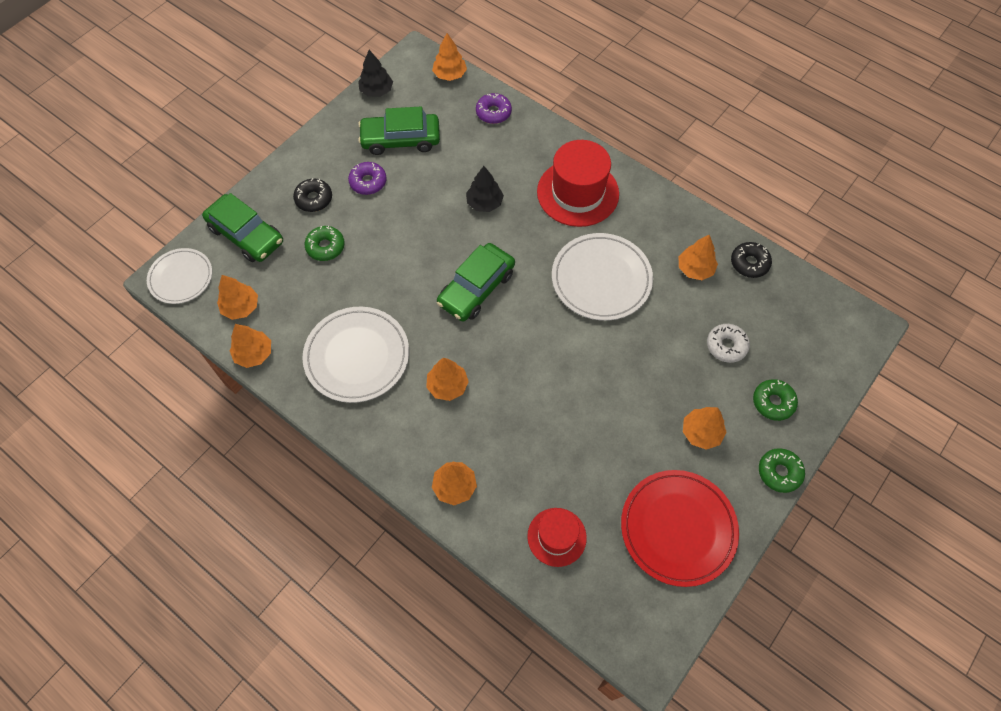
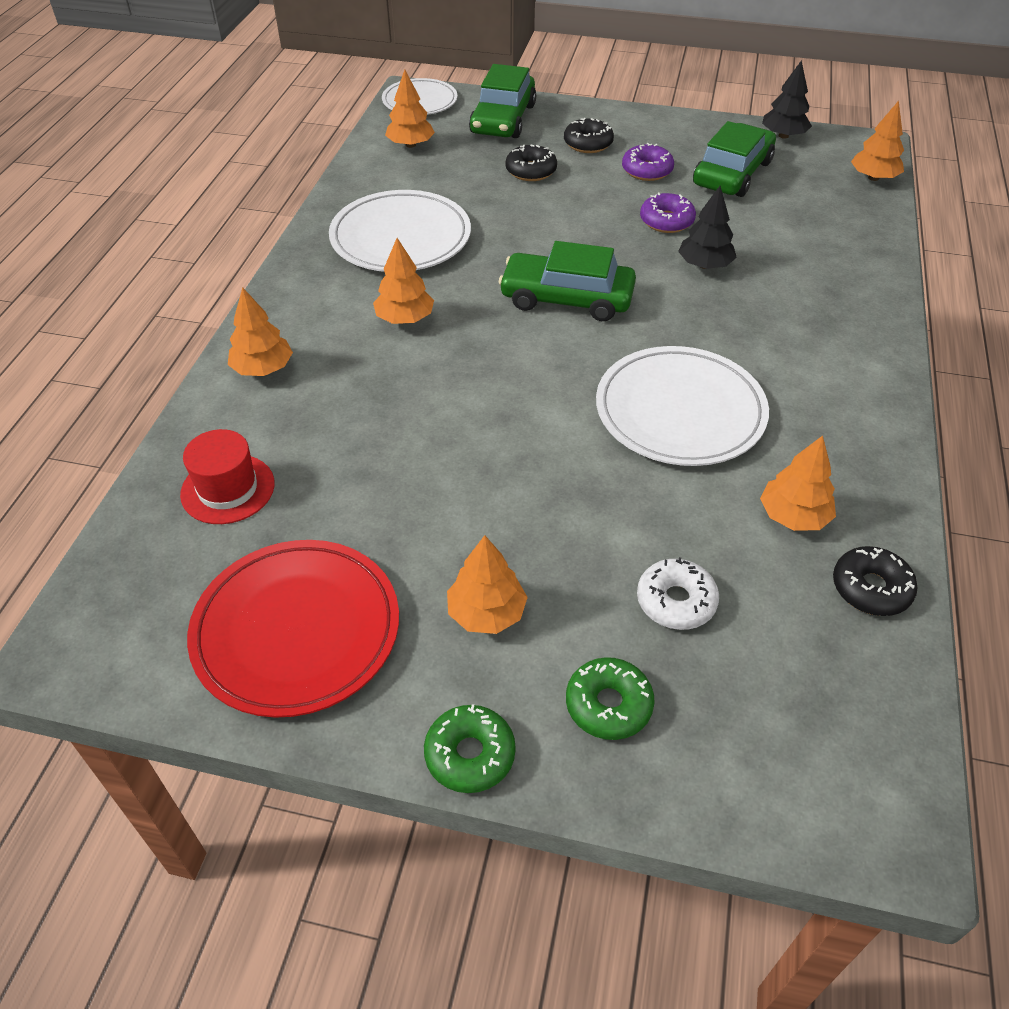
camera: 65 degrees right, 15 degrees down
(254, 353) = (358, 170): orange tree -> none
(325, 247) = (531, 171): green donut -> black donut
(401, 139) = (732, 173): green car -> green car turned 60 degrees clockwise
(493, 113) = (856, 229): purple donut -> purple donut (666, 221)
(577, 193) = (807, 343): red hat -> none

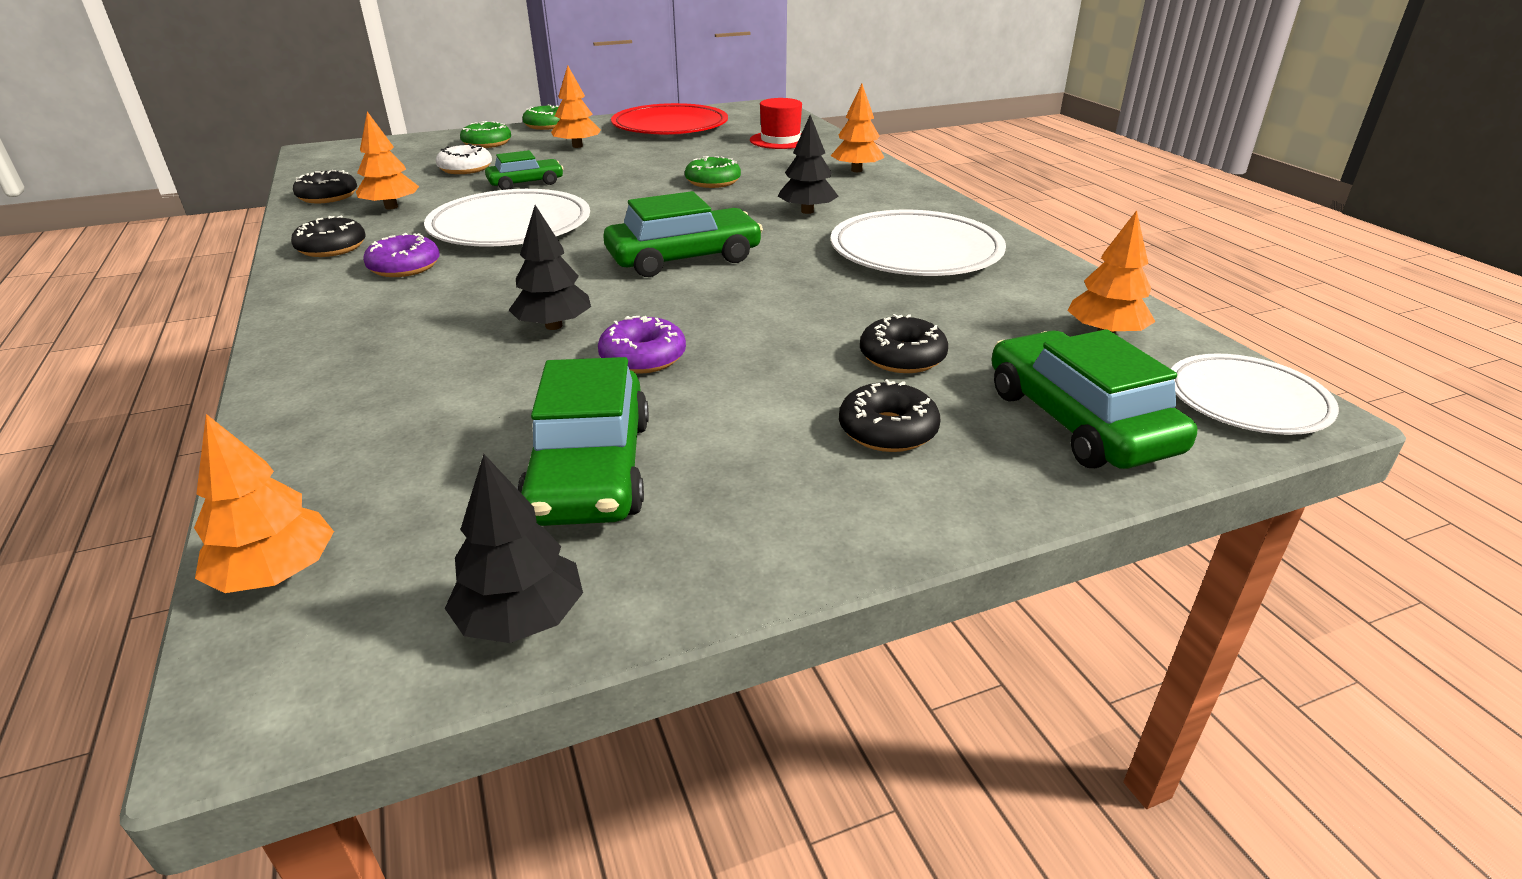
camera: 145 degrees right, 15 degrees down
(405, 318) = (807, 211): orange tree -> black tree
(422, 413) = (713, 182): none -> green donut
(619, 510) = (526, 183): none -> green car
(647, 170) = (741, 419): purple donut -> purple donut (404, 267)
(861, 444) = (332, 248): none -> black donut

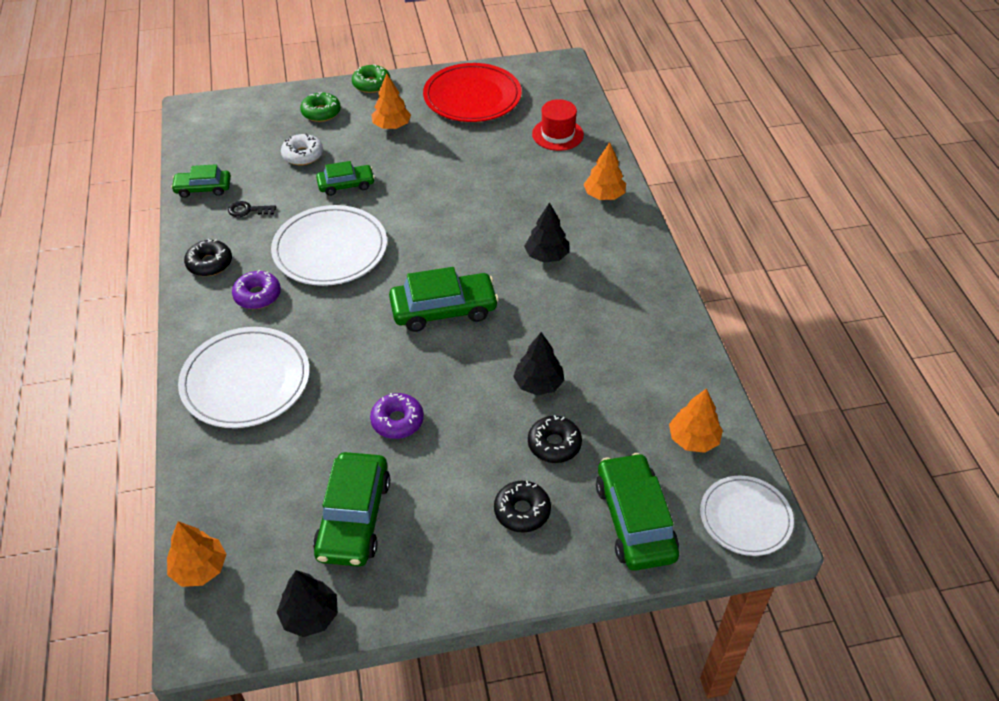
camera: 10 degrees right, 15 degrees up
(328, 196) = (203, 188): black donut -> green car
(391, 207) = (248, 210): orange tree -> black key
(554, 326) = (348, 379): black tree -> black tree (538, 384)
(713, 182) = (487, 200): green donut -> none
(915, 251) = (607, 323): white plate -> white plate (246, 381)

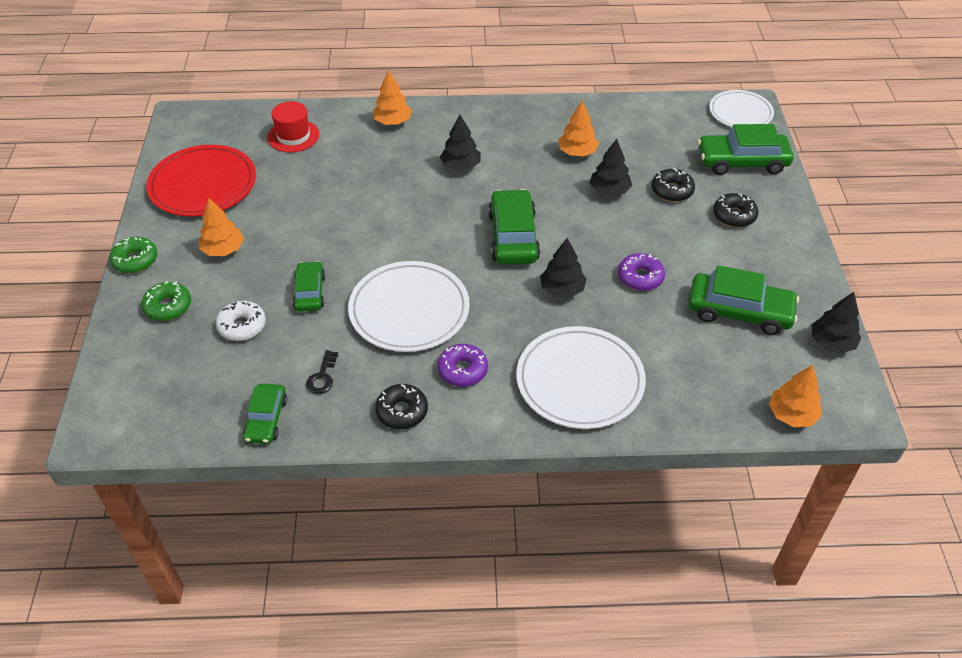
camera: 80 degrees left, 0 degrees up
(370, 356) = (562, 289): none -> black tree
(693, 439) = (672, 122): orange tree -> orange tree (577, 152)

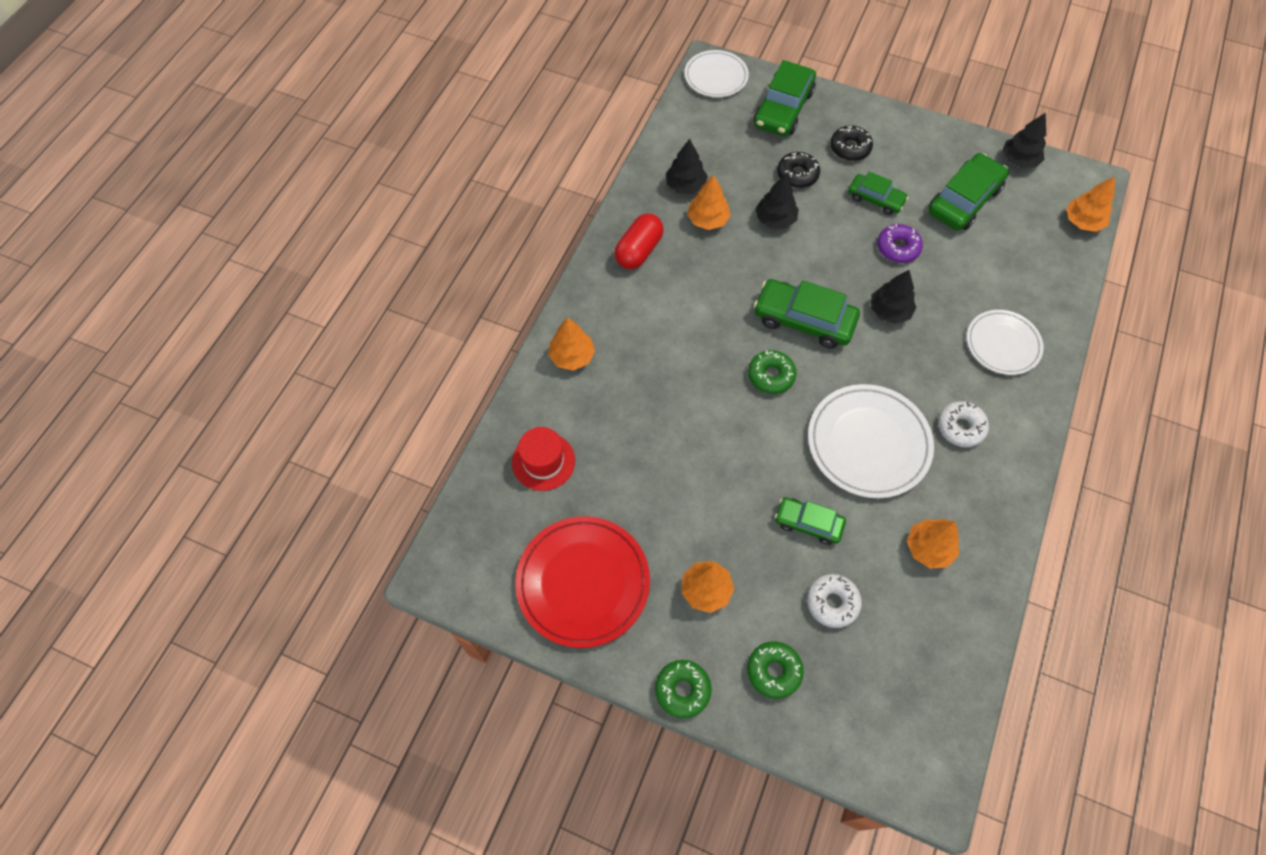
camera: 65 degrees left, 15 degrees up
(266, 419) = (967, 615): green car -> green car (875, 199)
(322, 377) = (928, 548): black key -> orange tree
(402, 411) = (994, 494): black donut -> none
(442, 232) = (771, 376): none -> green donut
(460, 166) = (679, 322): black tree -> black tree (685, 185)
(462, 370) = (960, 427): purple donut -> white donut
(516, 125) = (638, 251): none -> red capsule
(580, 381) = (1002, 344): white plate -> white plate, size x0.64

